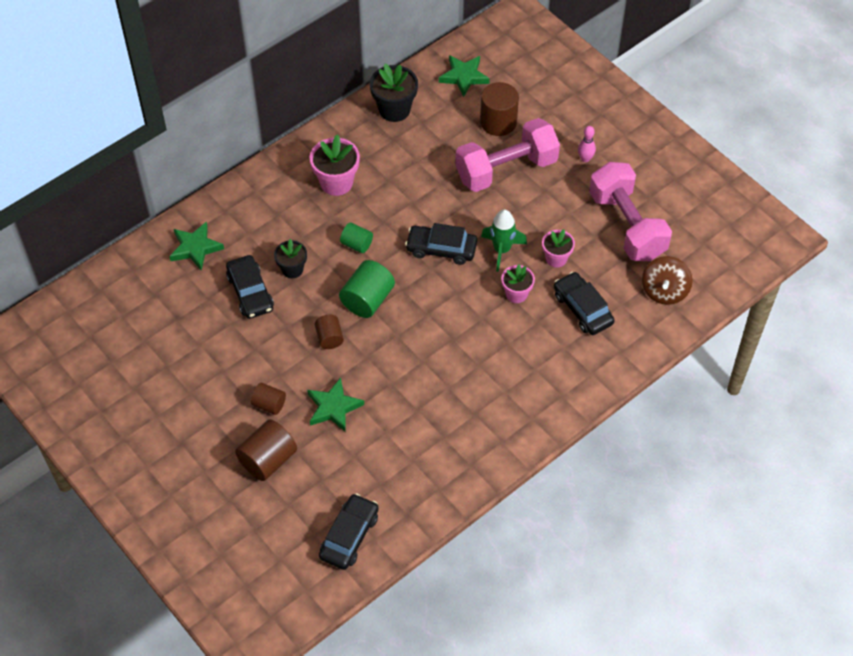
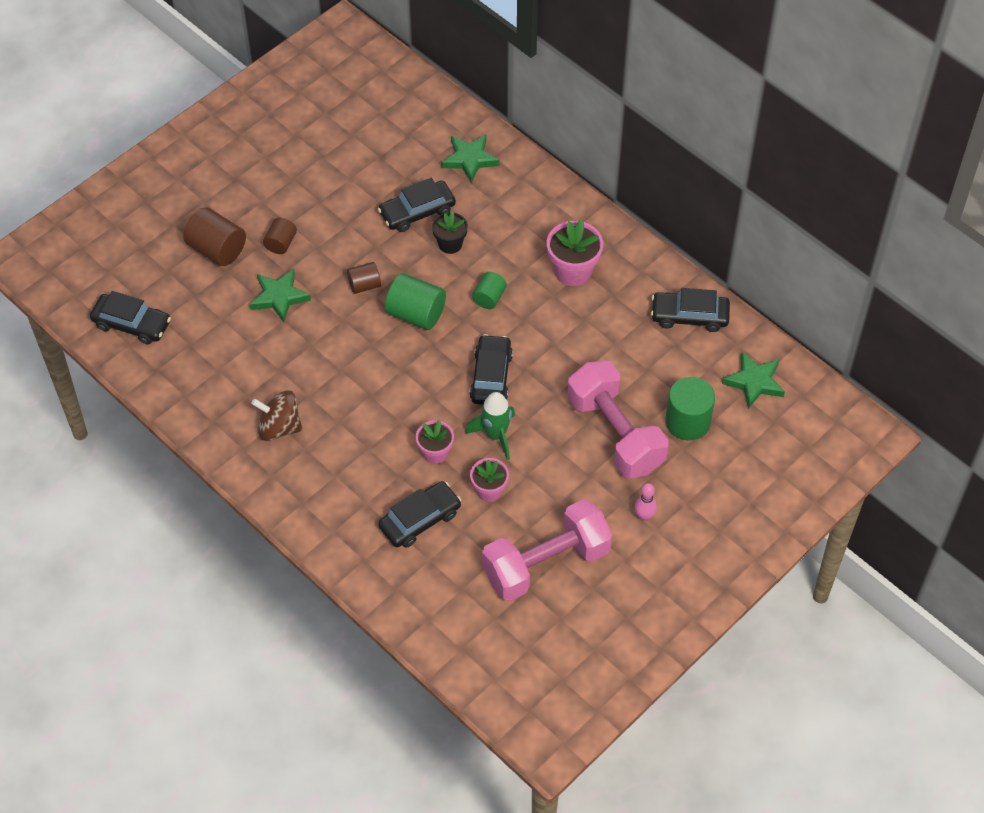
camera: 85 degrees right, 0 degrees up
(394, 109) = (689, 316): black flower pot -> black car
(498, 122) = (687, 422): brown cylinder -> green cylinder
(664, 291) = (452, 605): brown spinning top -> brown spinning top (279, 427)

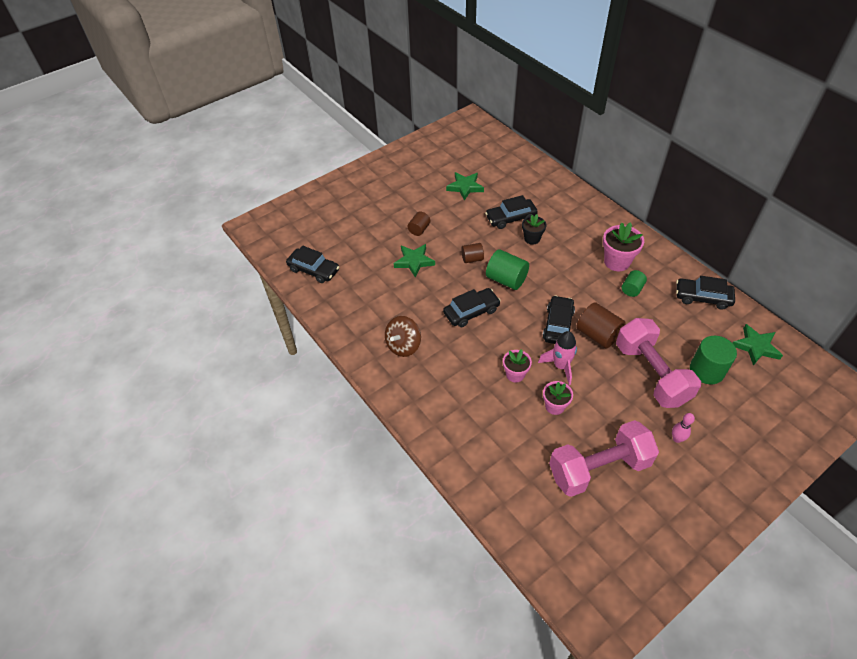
camera: 10 degrees right, 5 degrees down
(217, 249) = (377, 230): brown cylinder -> brown cylinder (597, 335)
(279, 427) = (403, 345): brown spinning top -> brown spinning top turned 75 degrees counterclockwise
(420, 520) = (501, 423): black car -> black car (471, 312)
(469, 159) = (547, 191): green star -> green star (465, 187)
(489, 297) = (558, 273): green cylinder -> green cylinder (632, 289)
(495, 435) = (560, 366): green rocket -> pink rocket

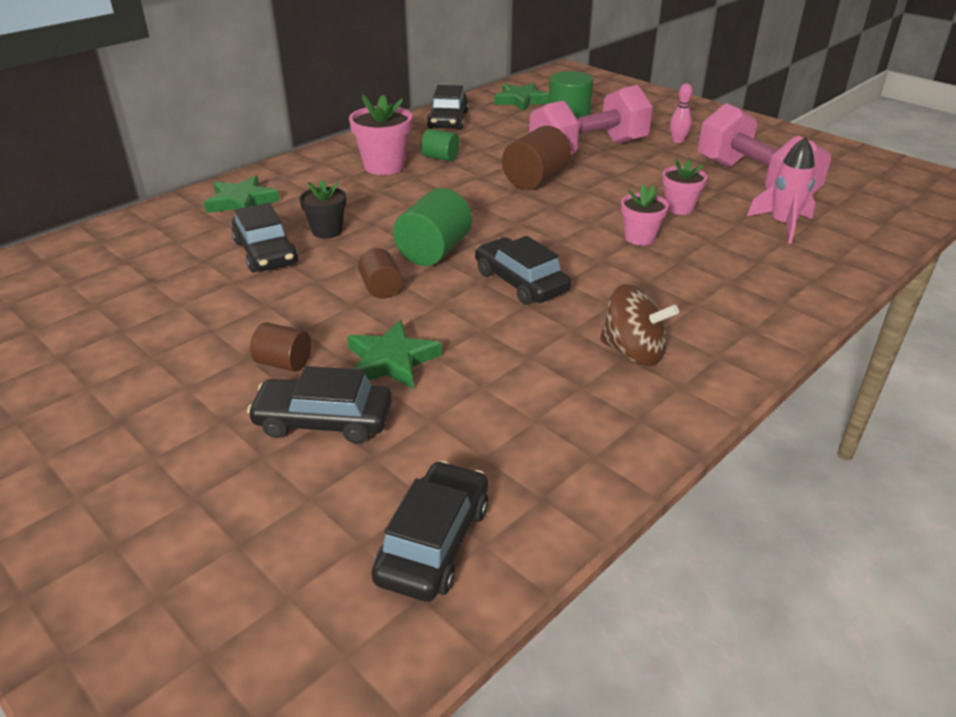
camera: 100 degrees left, 15 degrees down
(465, 187) = (147, 309): green star -> green star (241, 202)
(558, 325) = (526, 207): black car -> black car (324, 421)
(560, 366) = (605, 205): pink rocket -> pink rocket (782, 225)

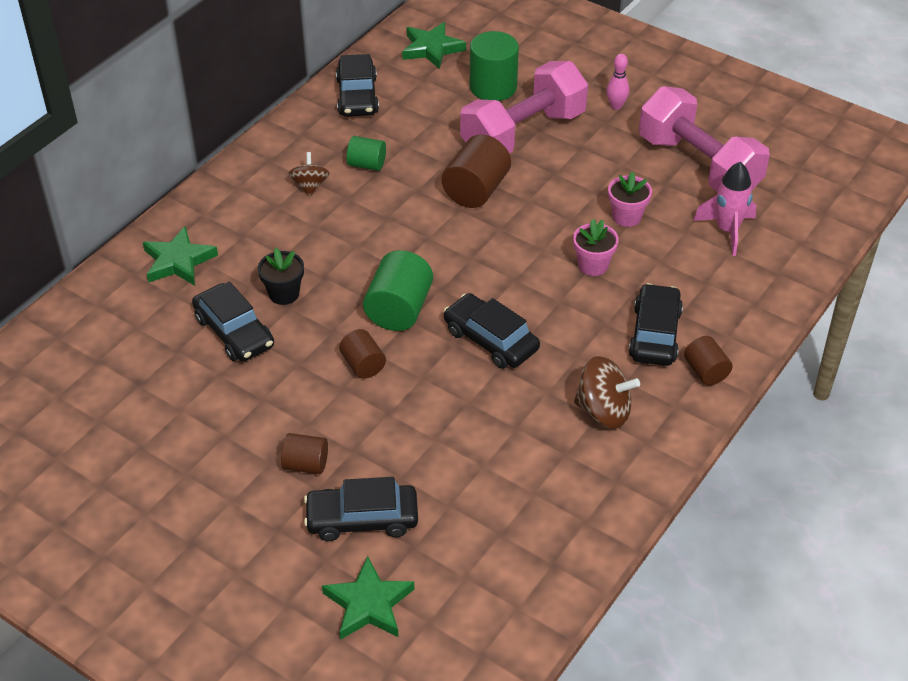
camera: 10 degrees left, 10 degrees up
(384, 166) = (310, 186): pink flower pot -> brown spinning top
(391, 360) = (398, 449): green star -> green star (368, 604)
(434, 542) = (481, 612): black car -> black car (655, 334)
(756, 330) = (705, 371): none -> brown cylinder

